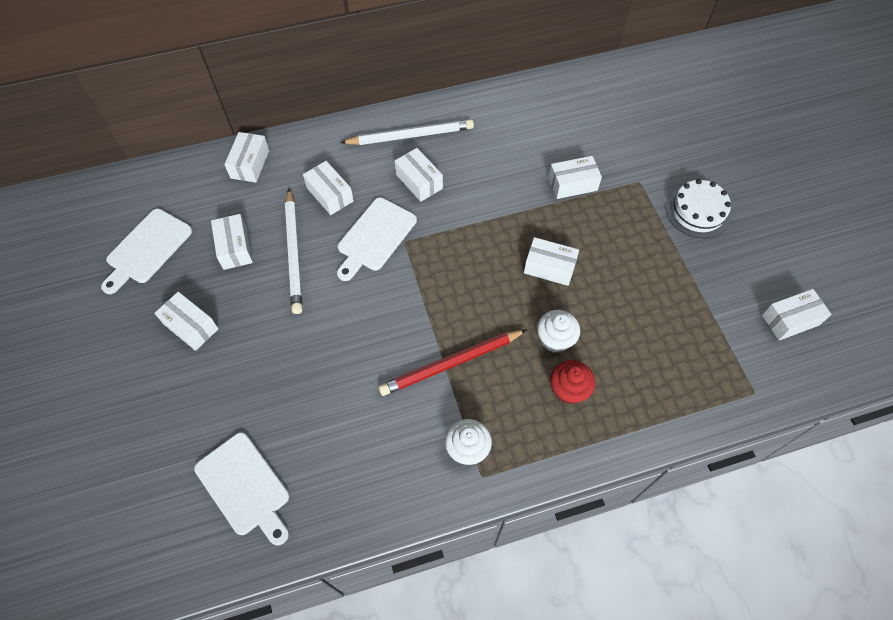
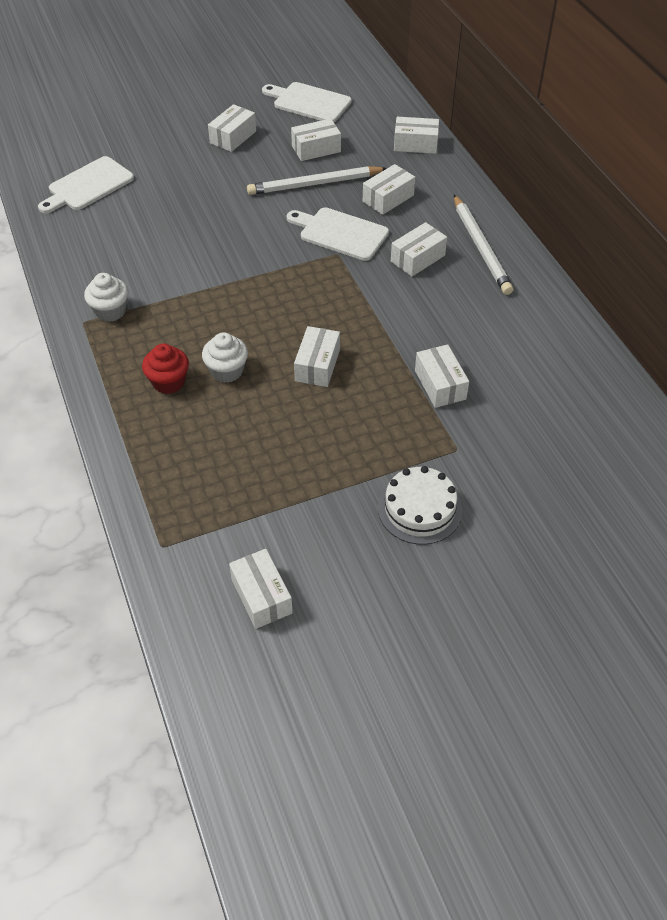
camera: 85 degrees right, 10 degrees down
(451, 363) = (198, 295): red pencil -> none

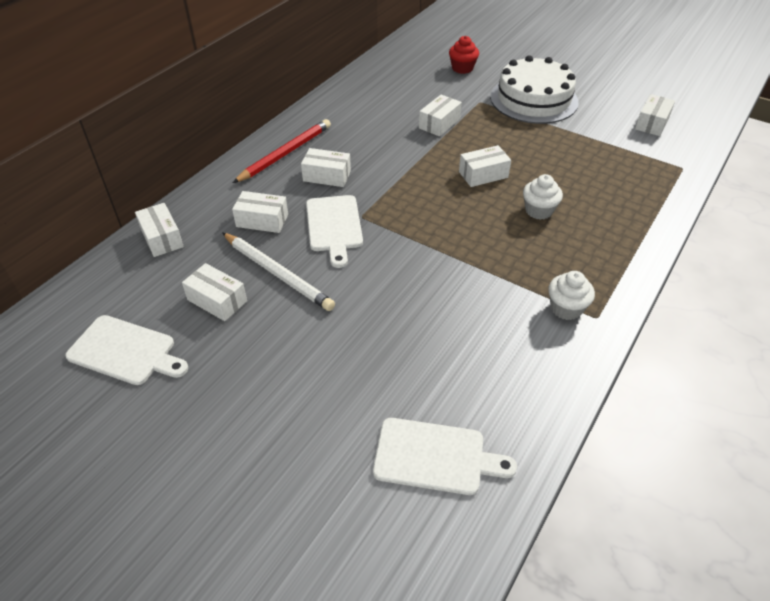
camera: 125 degrees left, 5 degrees down
(168, 382) = (583, 232): red cupcake -> red cupcake (462, 68)
(233, 137) = (241, 379): white box -> none
(309, 102) = (125, 351): white cutting board -> white cutting board turned 60 degrees counterclockwise
(419, 509) = (533, 99): white cake -> white cake, size x1.64
(480, 247) = (285, 153): white pencil -> red pencil

